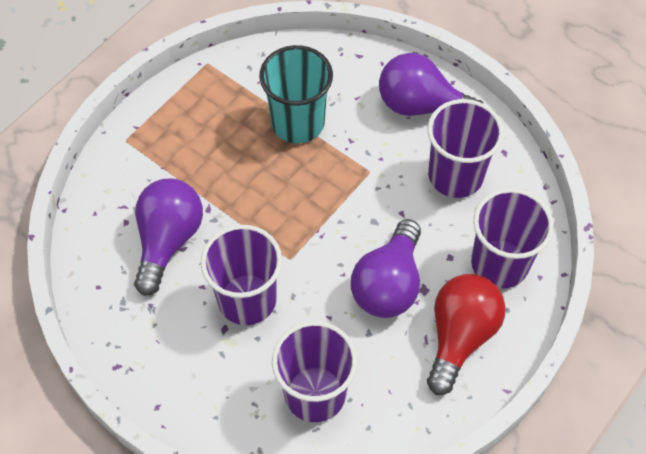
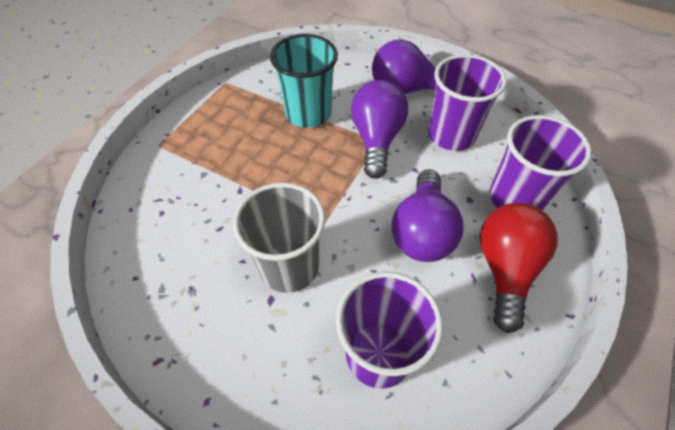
camera: 10 degrees left, 5 degrees down
(168, 240) = (204, 223): purple light bulb -> purple light bulb (376, 139)
(247, 299) = (289, 266): purple cup -> grey cup

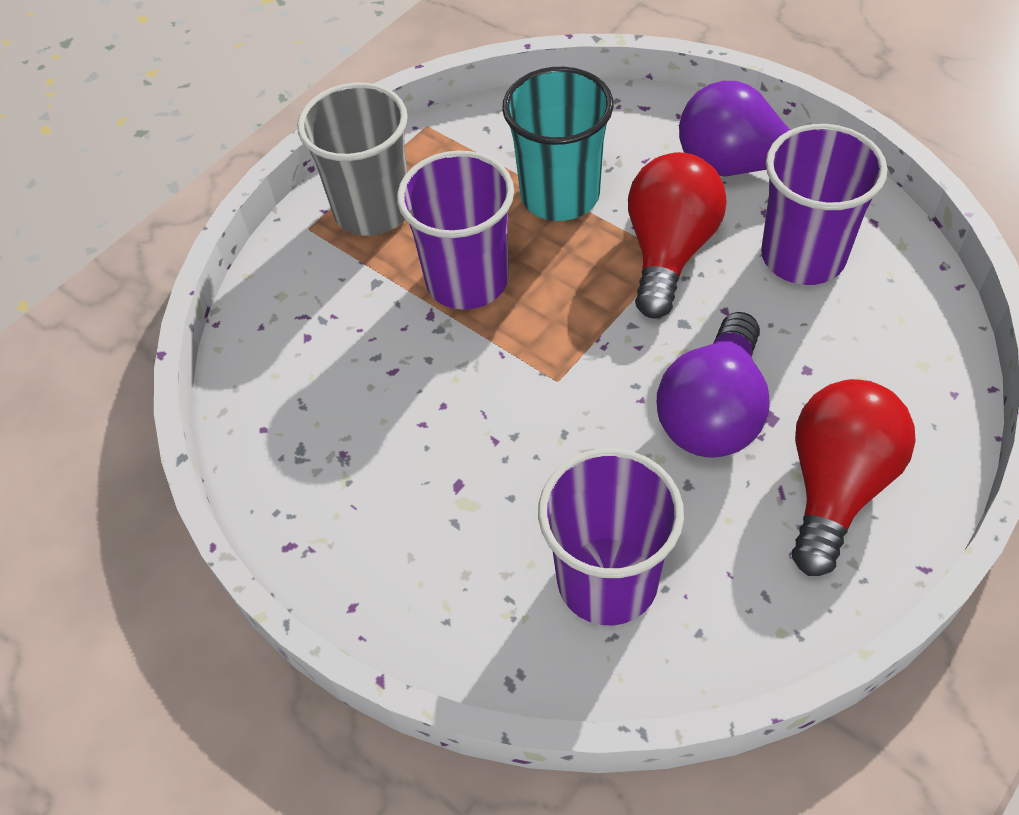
camera: 15 degrees right, 0 degrees up
(289, 266) = (492, 440): grey cup -> grey cup (372, 209)
(376, 139) = (669, 251): purple light bulb -> red light bulb
(515, 198) = (887, 376): purple cup -> purple cup (467, 280)

